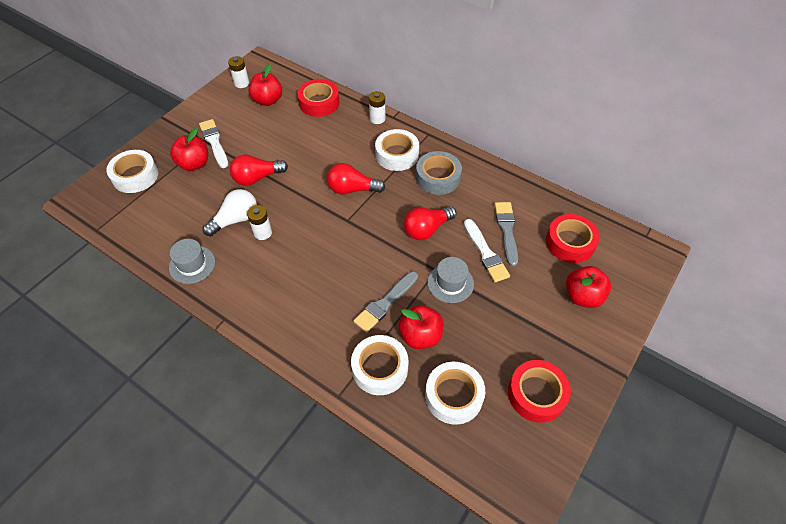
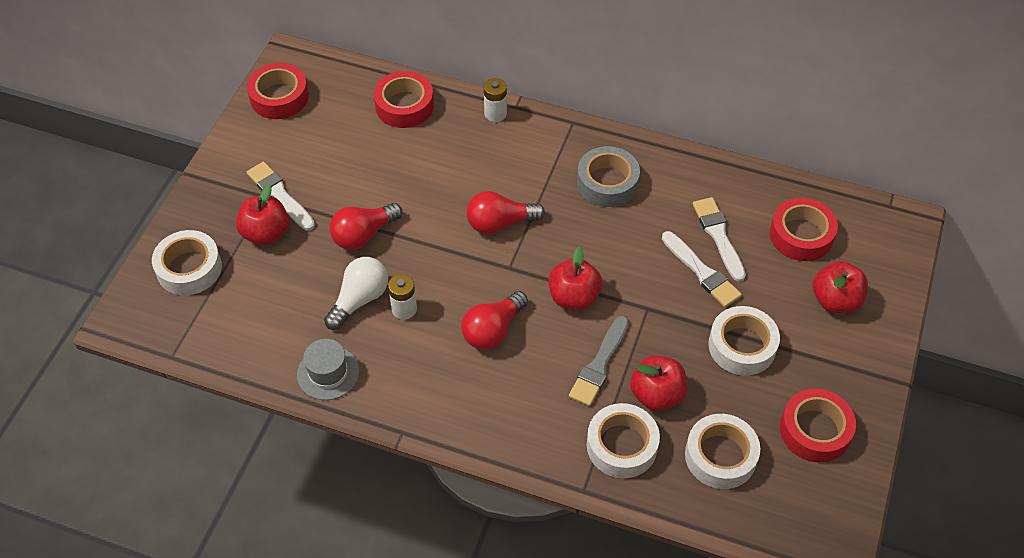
camera: 15 degrees left, 0 degrees up
(241, 83) = (279, 97): white battery -> red tape
(267, 100) = (329, 116): red apple -> red apple (574, 297)
(397, 155) = (541, 161): white tape -> white tape (742, 346)
(427, 229) = (617, 257): red light bulb -> red light bulb (493, 330)
(450, 283) = (671, 320): grey hat -> none
(506, 230) = (718, 236): grey brush -> white brush

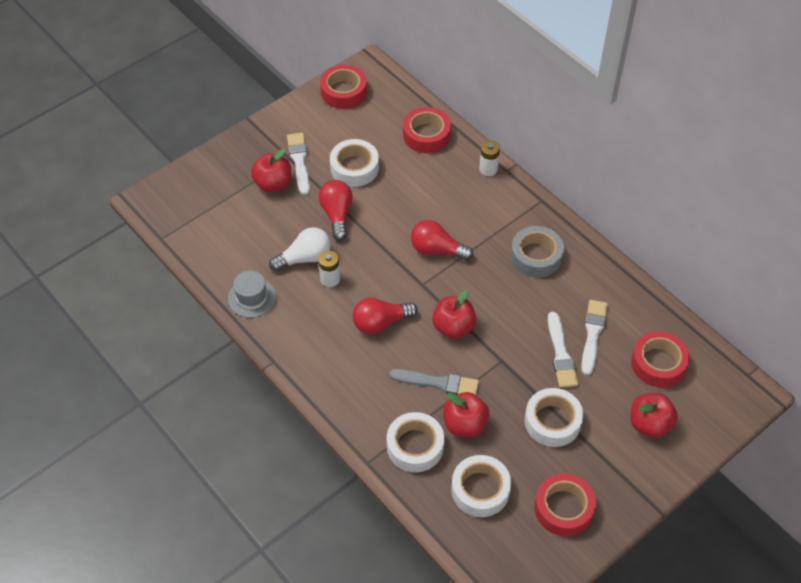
camera: 30 degrees right, 0 degrees up
(189, 268) = (209, 185): white tape -> white tape (354, 168)
(363, 235) = (337, 214): red light bulb -> red light bulb turned 90 degrees clockwise
(599, 365) = (438, 383): grey brush -> grey brush turned 135 degrees counterclockwise

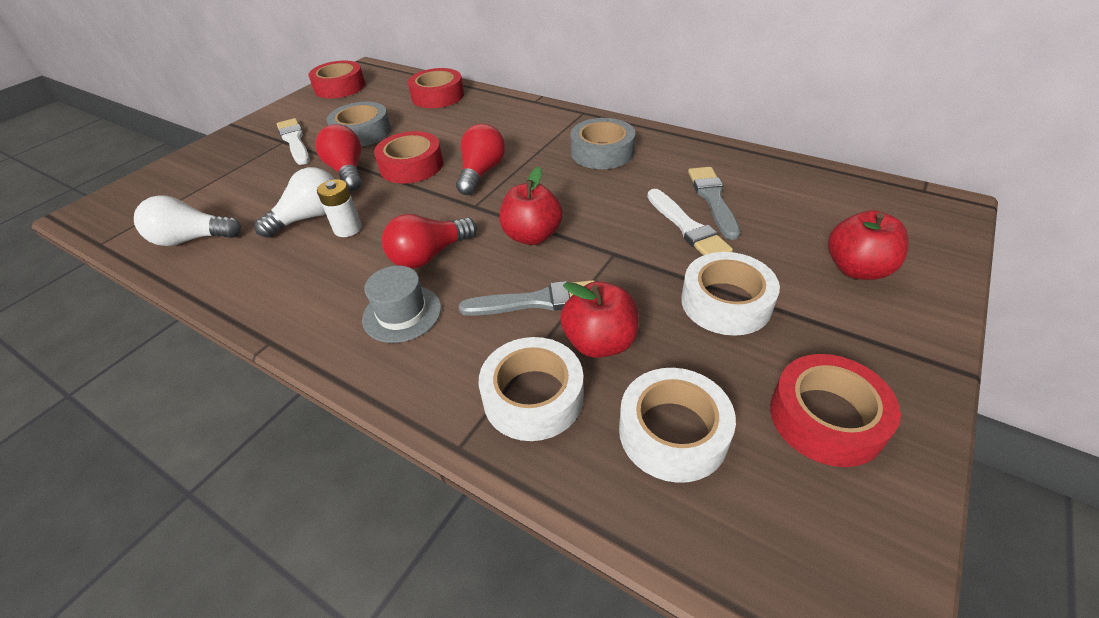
camera: 15 degrees left, 10 degrees down
(224, 254) = (192, 239): none -> white light bulb
(251, 297) = (233, 274): grey hat -> grey hat (402, 313)
(273, 184) = (262, 164): red apple -> none
(354, 168) = (362, 132): white tape -> grey tape
(437, 250) = (481, 173): red light bulb -> red light bulb turned 105 degrees clockwise
(488, 169) = (514, 104): white battery -> none
(593, 334) = (713, 199): white brush -> grey brush
(658, 363) = (812, 206): red tape -> red tape (411, 166)

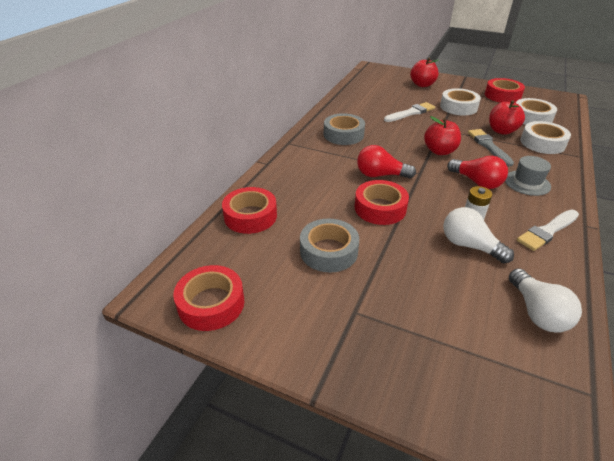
camera: 100 degrees left, 5 degrees down
(294, 141) = (352, 301): white brush -> white brush (547, 231)
(347, 171) = (398, 242): red light bulb -> none
(713, 199) = (384, 107): grey brush -> none

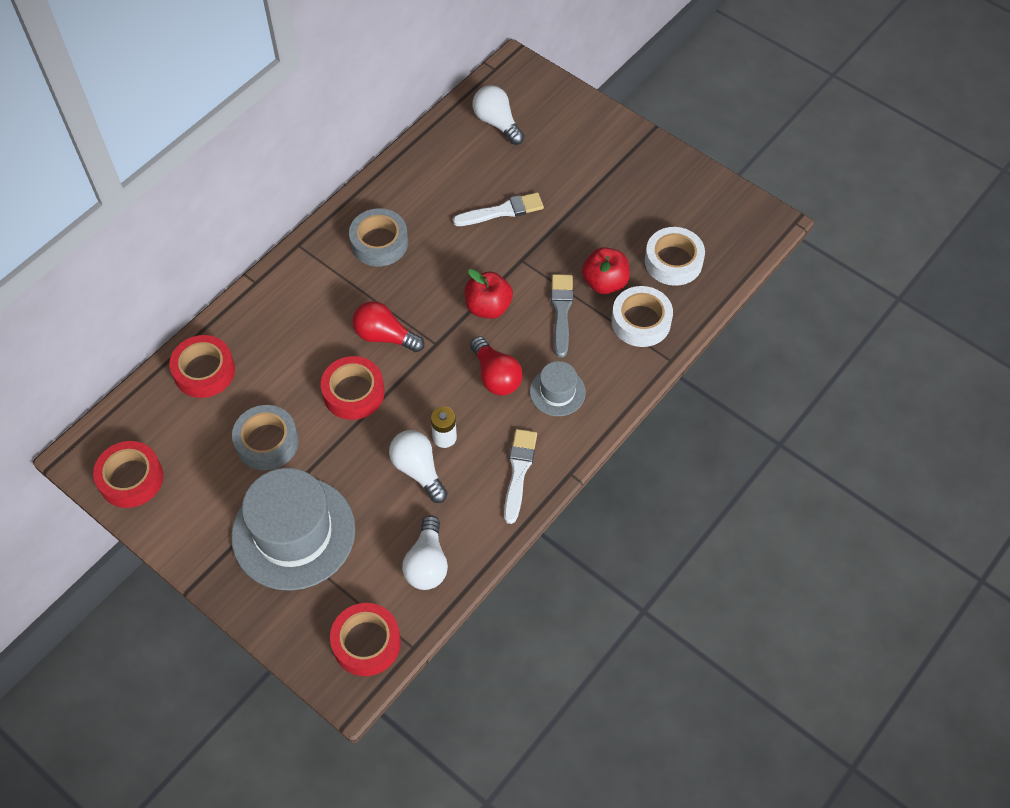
camera: 15 degrees right, 20 degrees up
(378, 84) = (497, 123): none -> white light bulb
(395, 315) = (293, 533): none -> grey hat
(422, 85) = (567, 138): red apple -> none
(458, 107) = (583, 211): white tape -> none
(502, 96) = (673, 196): red tape -> red tape (366, 643)
(547, 231) = (519, 471): white brush -> white brush turned 120 degrees clockwise

